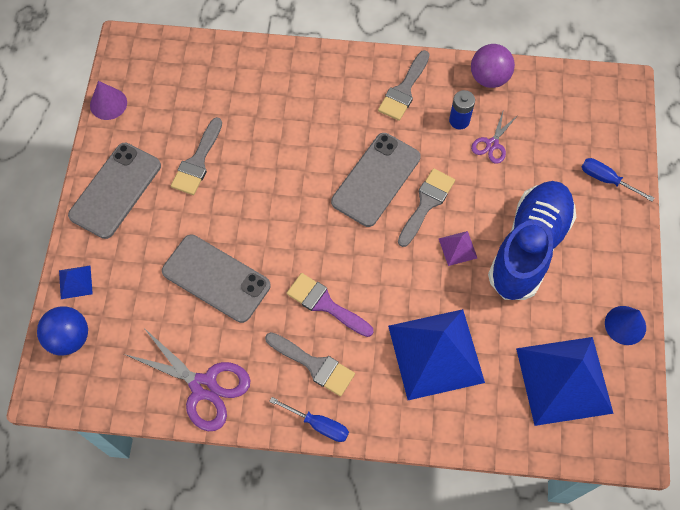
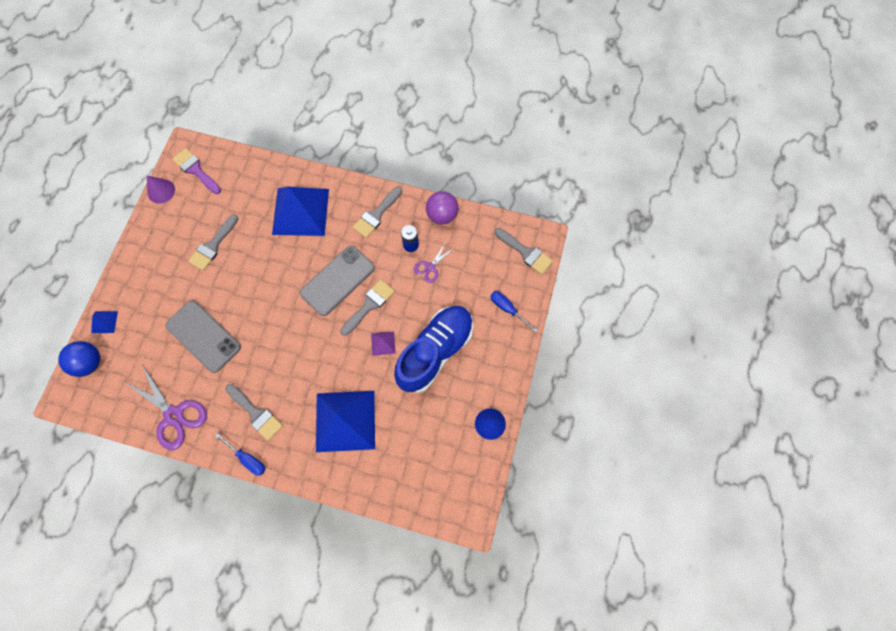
camera: 10 degrees right, 5 degrees up
(115, 190) = (149, 258): grey phone -> none
(325, 304) = (276, 369): purple brush -> purple brush (195, 170)
(564, 380) = (433, 457): blue pyramid -> blue pyramid (300, 211)
(609, 107) = (525, 252): none -> grey brush

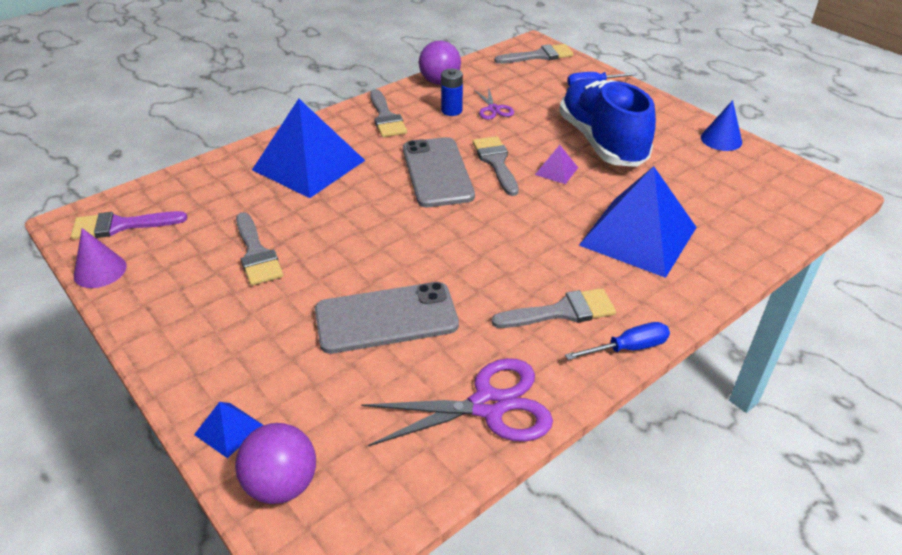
camera: 55 degrees left, 30 degrees down
(90, 363) = (282, 484): blue ball -> purple ball

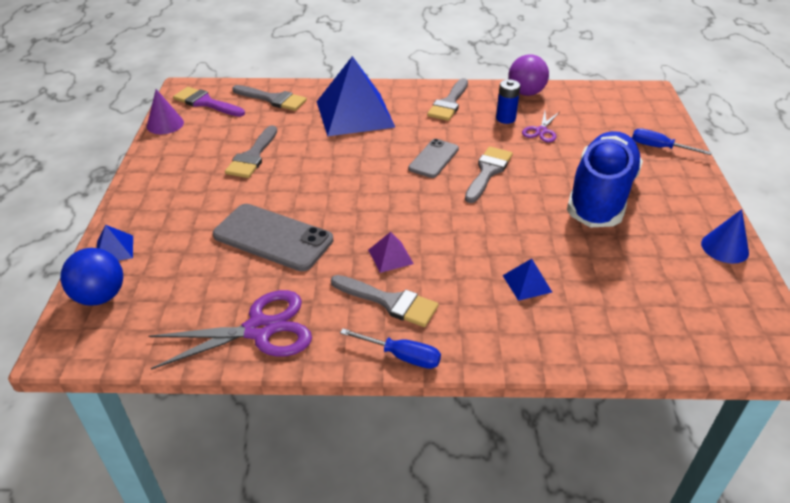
camera: 40 degrees right, 0 degrees up
(282, 484) = (100, 296): purple ball -> blue ball
(437, 172) = (433, 159): grey phone -> grey phone, size x0.61
(488, 405) = (259, 330): purple scissors -> purple scissors turned 45 degrees counterclockwise
(539, 56) = (641, 104): grey brush -> grey brush (273, 99)
(556, 171) = (528, 201): purple pyramid -> purple pyramid (390, 256)
(638, 236) = (527, 283): blue pyramid -> blue pyramid, size x0.41

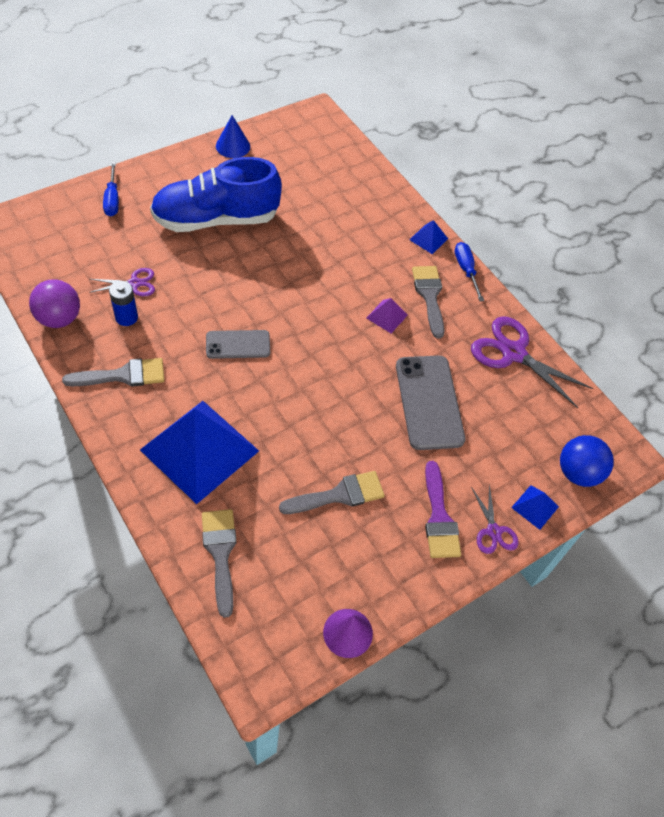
camera: 130 degrees left, 15 degrees up
(131, 215) = (493, 531): none -> purple scissors
(205, 103) = (276, 625): purple brush -> purple brush (439, 517)
(488, 172) = (231, 299): grey brush -> none
(527, 283) = (351, 232): blue pyramid -> blue pyramid (428, 239)

